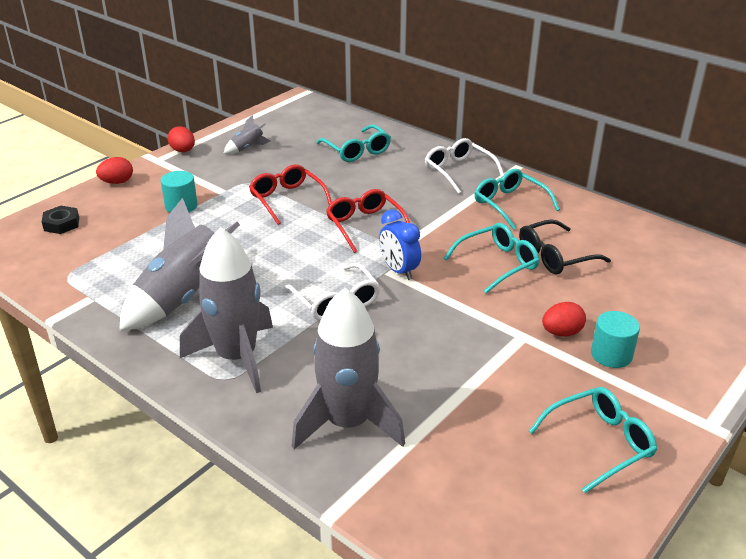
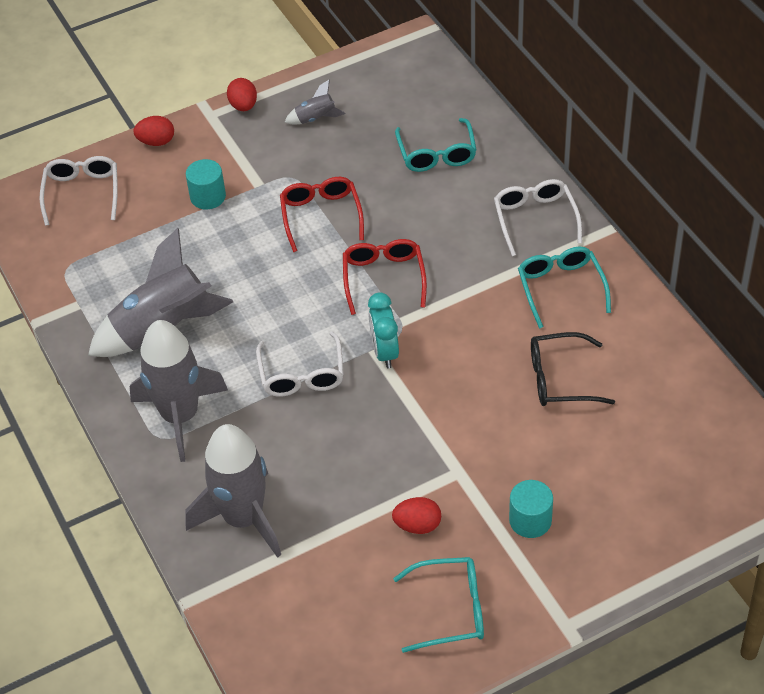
camera: 25 degrees right, 15 degrees up
(61, 224) = (82, 193): black nut -> white glasses
(399, 271) = (384, 352): blue clock -> turquoise clock
(498, 263) = (492, 371): turquoise glasses -> none
(561, 333) = (499, 479): red egg -> red egg (417, 525)

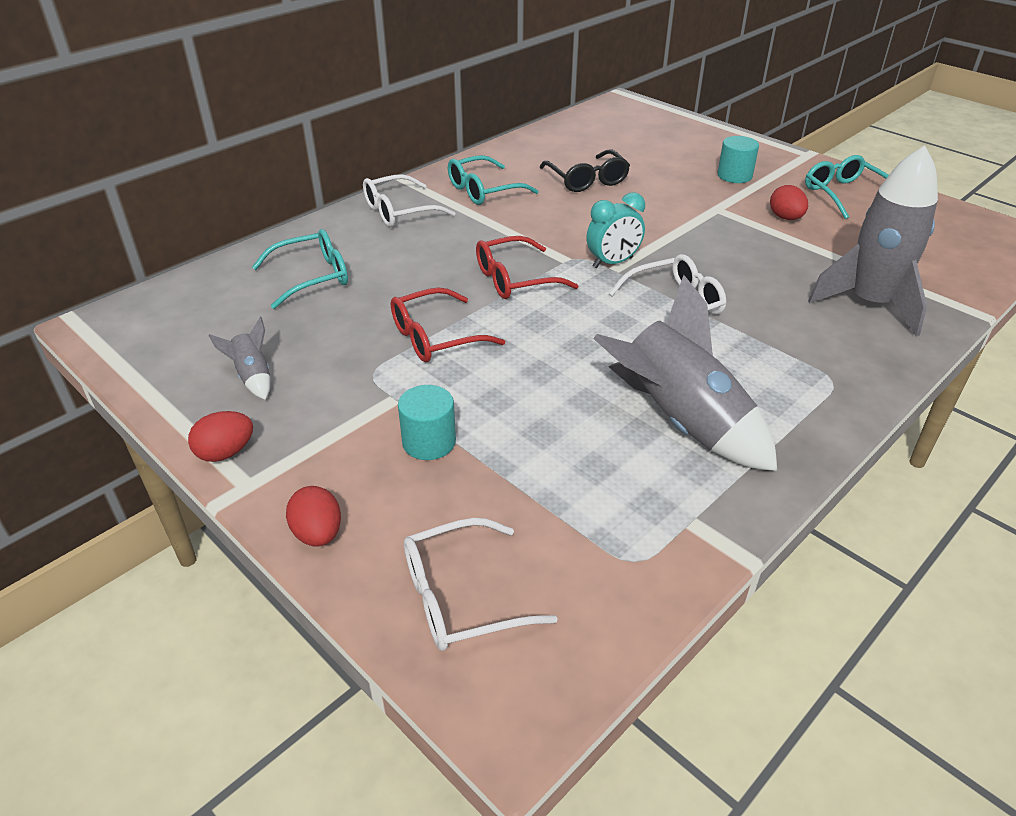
camera: 110 degrees left, 10 degrees down
(180, 416) = (792, 374): grey rocket -> none

